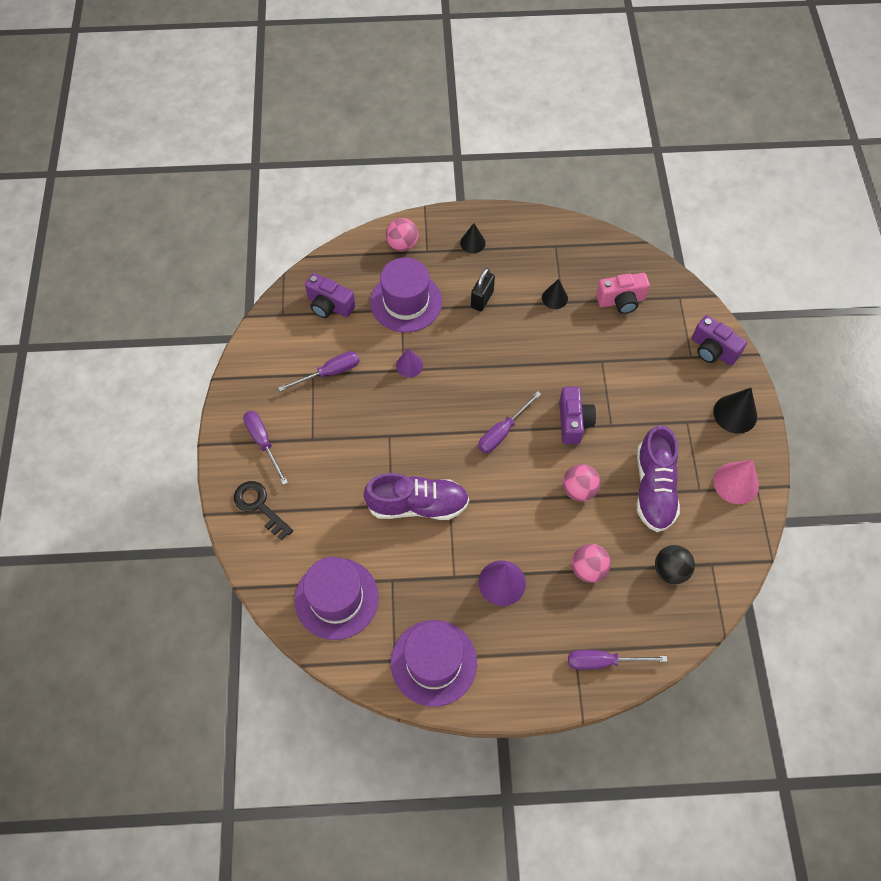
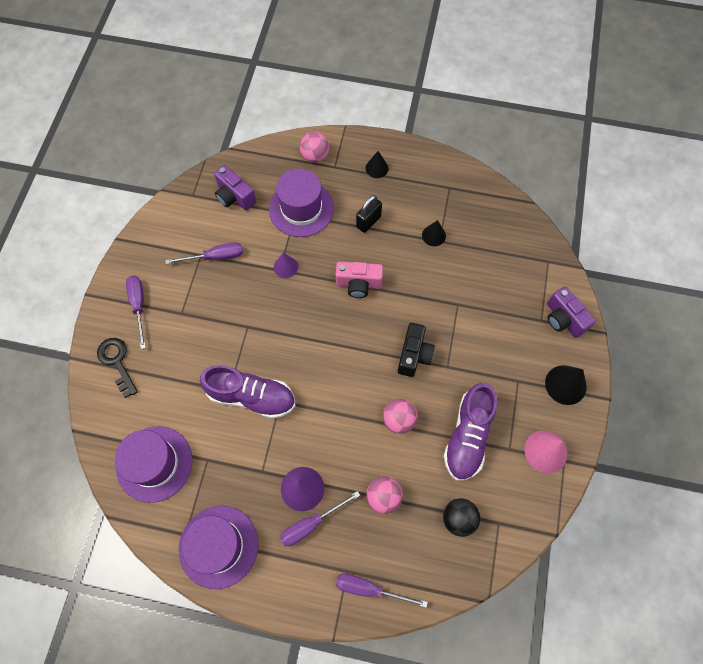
camera: 15 degrees right, 5 degrees up
(502, 432) = (347, 348): purple screwdriver -> purple screwdriver (311, 524)
(573, 422) = (414, 355): purple camera -> black camera
(621, 301) = (493, 252): pink camera -> pink camera (358, 284)

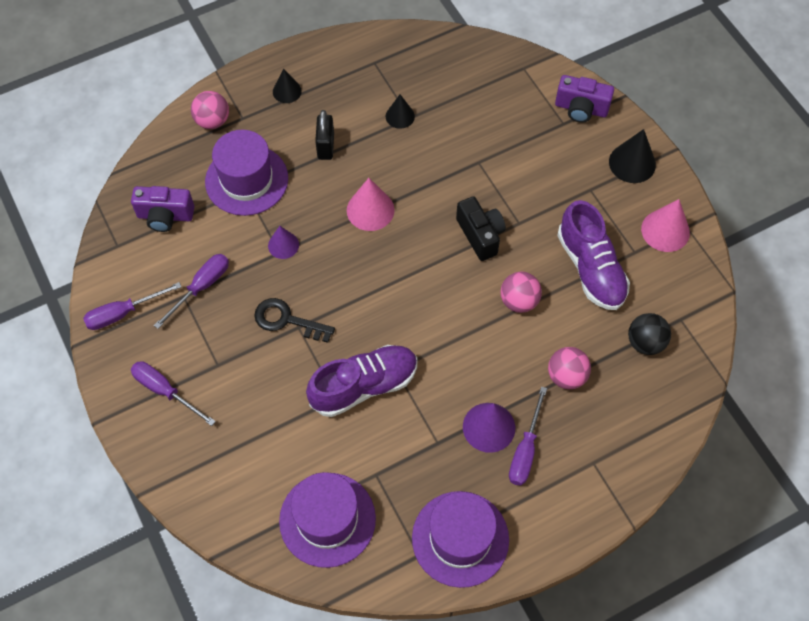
camera: 40 degrees left, 5 degrees down
(117, 362) = (195, 460): black key -> black key (287, 320)
(358, 284) = (370, 210): pink camera -> pink cone
(369, 588) = (625, 460): purple screwdriver -> purple screwdriver (123, 313)

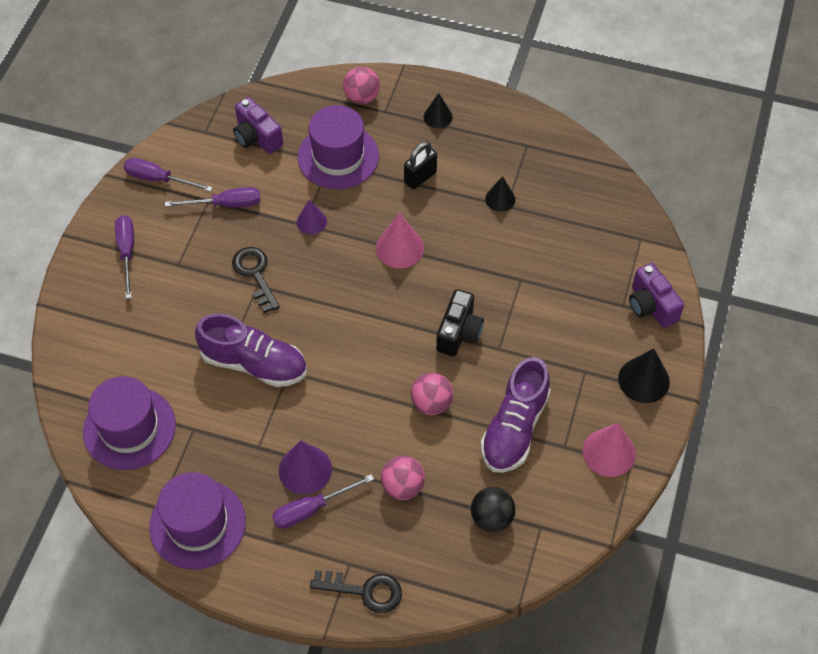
camera: 45 degrees right, 5 degrees down
(624, 470) = (365, 591): none -> black key

